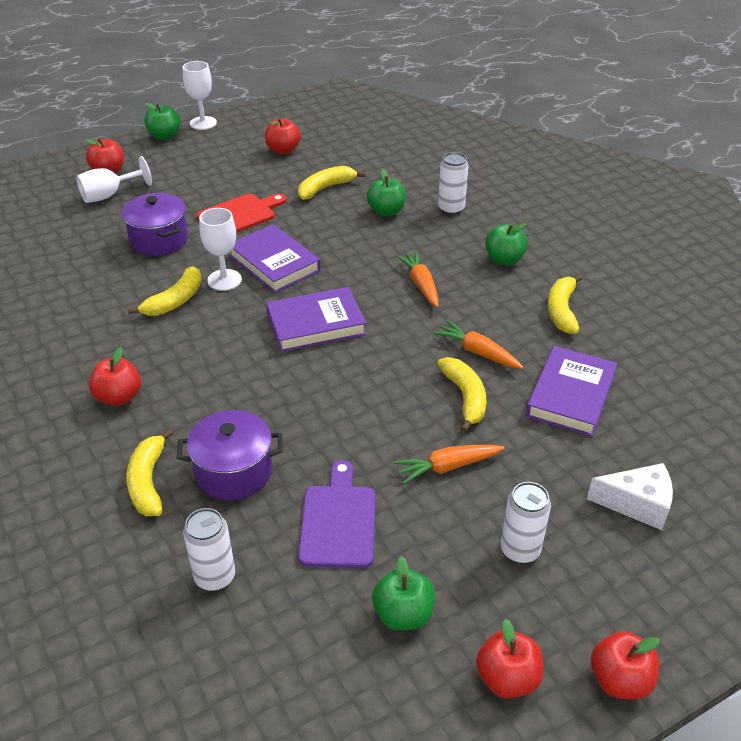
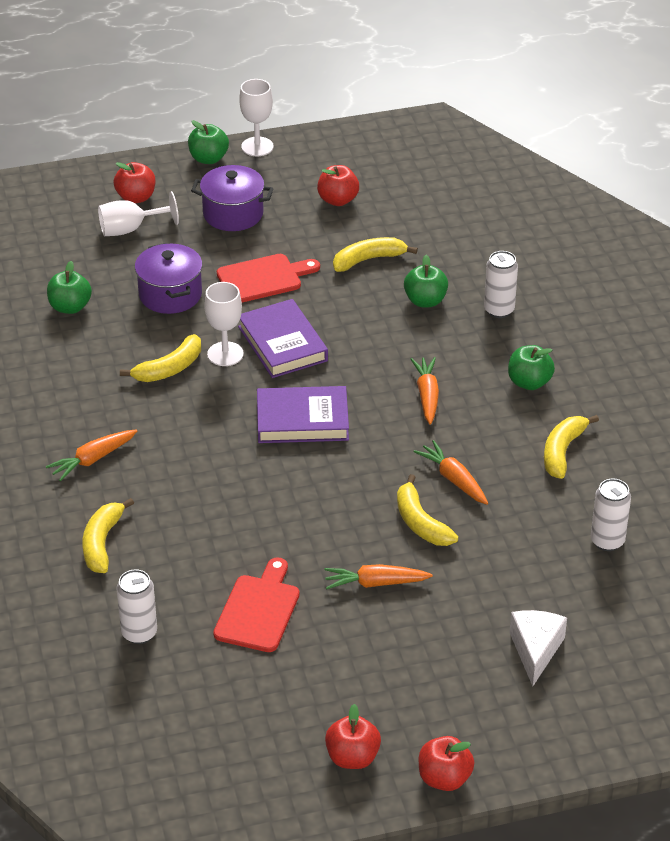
camera: 15 degrees right, 0 degrees up
(119, 397) = (93, 459): red apple -> orange carrot
(234, 471) = (180, 549): purple pot -> purple pot (233, 214)
(338, 521) = (258, 610): purple cutting board -> red cutting board
(403, 614) = (286, 694): green apple -> green apple (70, 307)
(465, 398) = (420, 522): yellow banana -> yellow banana turned 150 degrees clockwise
(520, 550) = (409, 666): white can -> white can (607, 541)
(570, 395) = (525, 540): purple book -> none
(637, 504) = (535, 650): white cheese -> white cheese turned 105 degrees counterclockwise

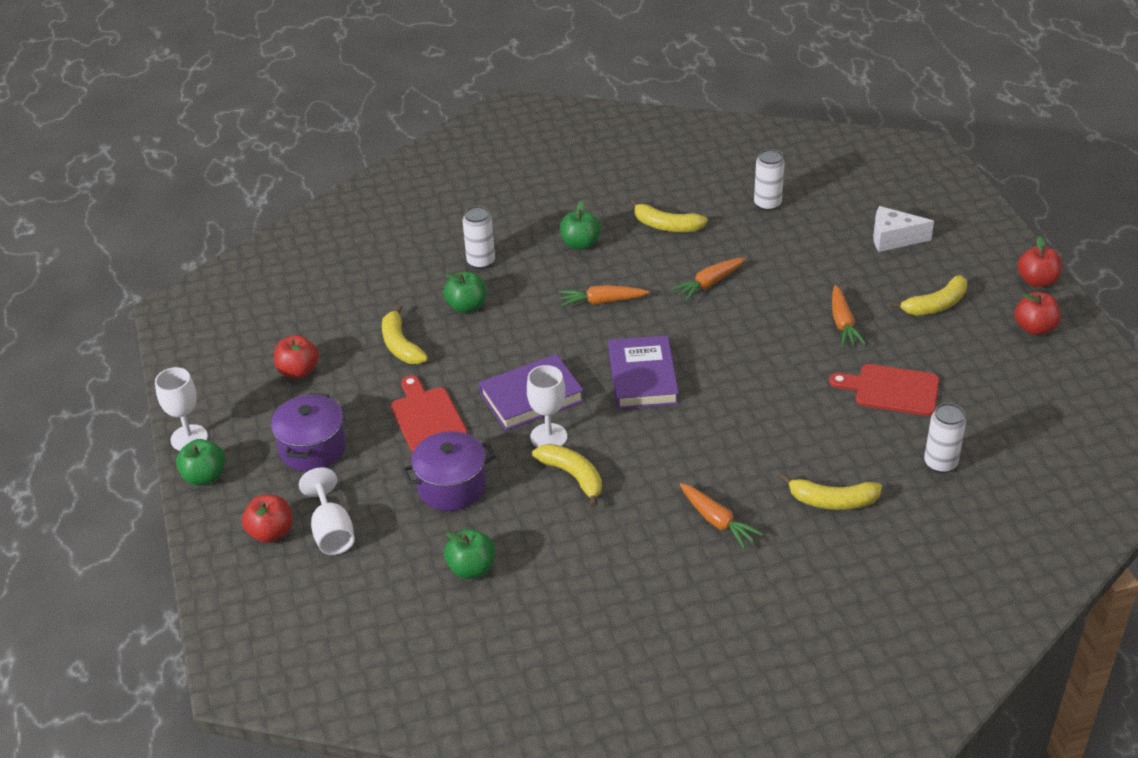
camera: 90 degrees left, 0 degrees up
(420, 522) = (765, 300): yellow banana -> yellow banana (935, 305)

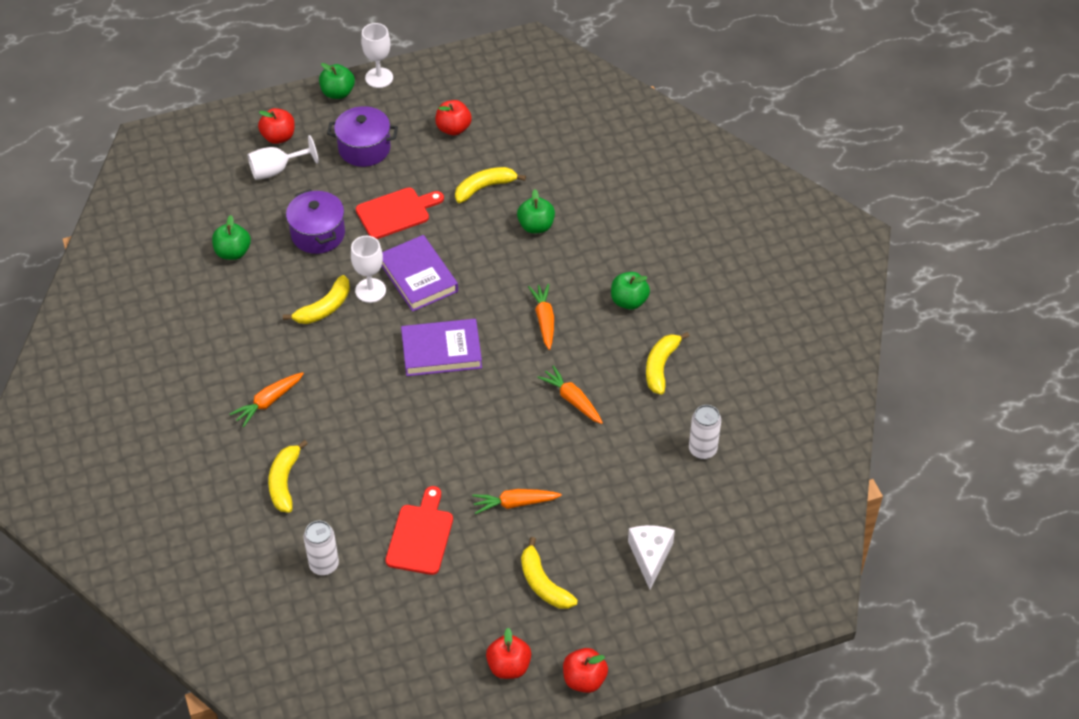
camera: 85 degrees right, 10 degrees up
(481, 262) = (599, 231): white can -> none

